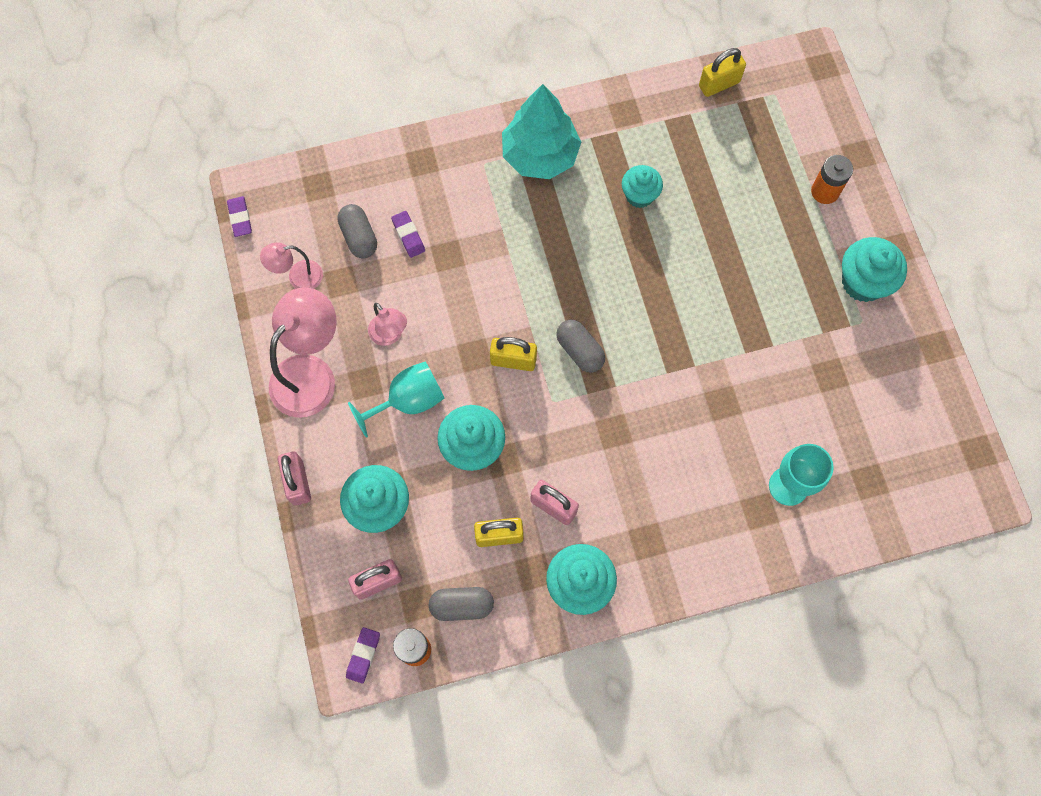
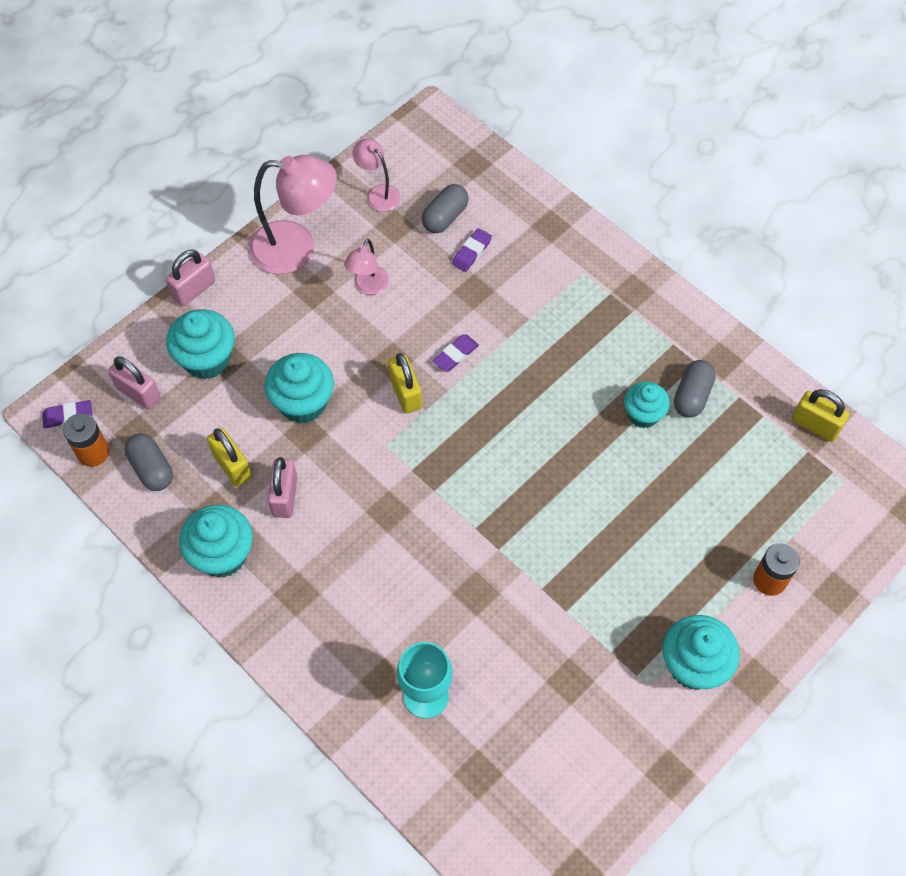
camera: 60 degrees right, 10 degrees down
(240, 218) = (404, 126): purple eraser -> purple eraser (455, 355)
(408, 401) = (316, 332): turquoise goblet -> none
(540, 155) = (624, 312): turquoise tree -> none
(580, 351) = (450, 442): grey capsule -> grey capsule (692, 396)

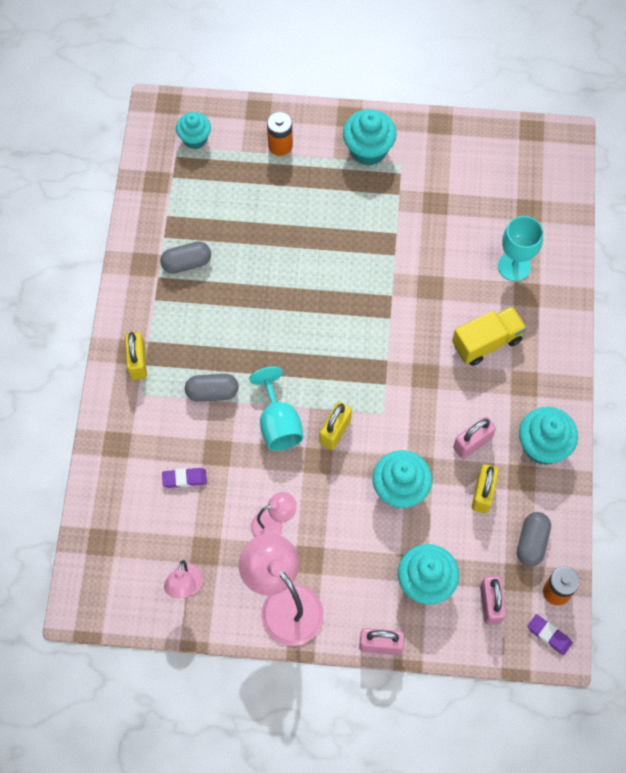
camera: 130 degrees left, 5 degrees up
(369, 595) = (486, 342): none -> yellow truck
(445, 217) = (168, 521): grey capsule -> grey capsule (212, 392)
(455, 355) = (278, 423): purple eraser -> turquoise goblet
(643, 414) = (225, 281): turquoise cupcake -> turquoise cupcake (195, 139)
(815, 425) = (149, 184): yellow padlock -> yellow padlock (138, 362)

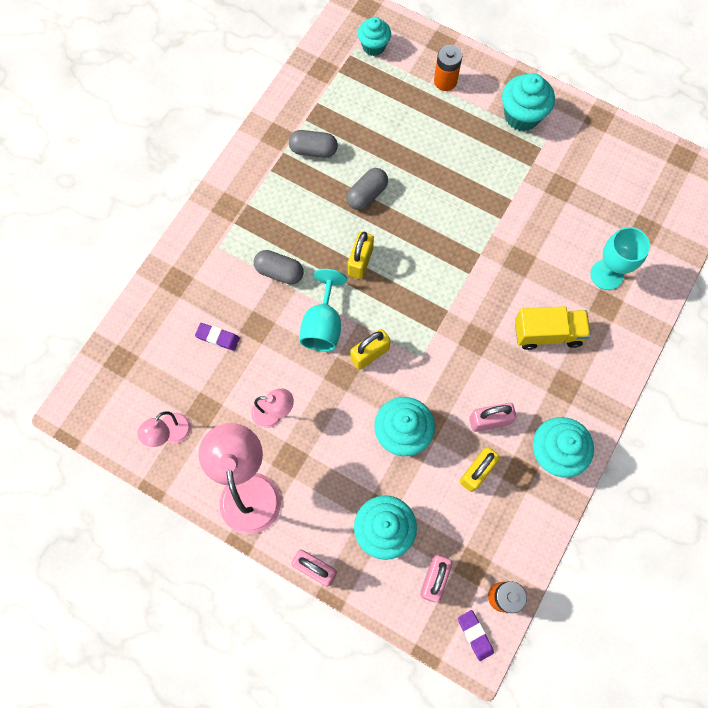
camera: 25 degrees right, 5 degrees up
(138, 362) = (229, 218): yellow padlock -> yellow padlock (360, 262)
(531, 542) = (500, 539): grey capsule -> grey capsule (367, 194)

